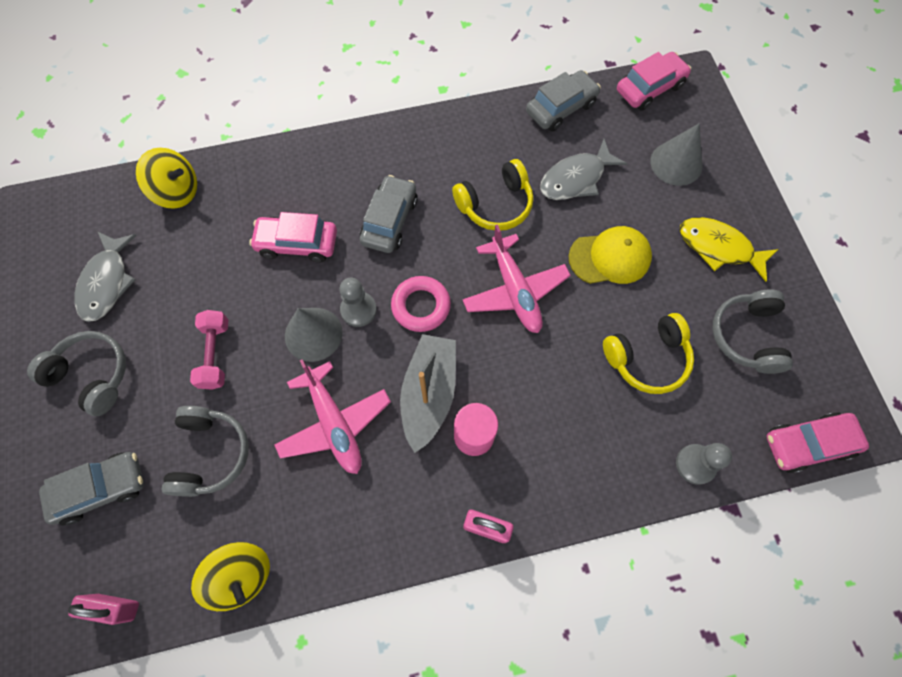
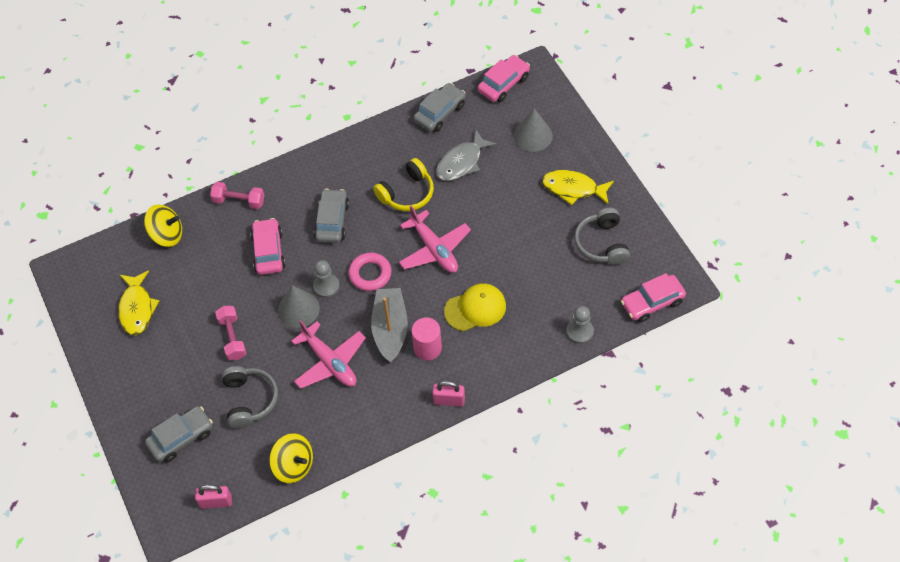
camera: 10 degrees left, 10 degrees down
(92, 375) = (149, 370): grey headphones -> none
(107, 282) = (137, 308): grey fish -> yellow fish
(279, 167) = (239, 201): none -> pink dumbbell
(297, 243) = (268, 251): pink car -> pink car turned 90 degrees clockwise
(610, 257) = (497, 212): yellow cap -> yellow cap (475, 308)
(647, 359) = (536, 273): yellow headphones -> none

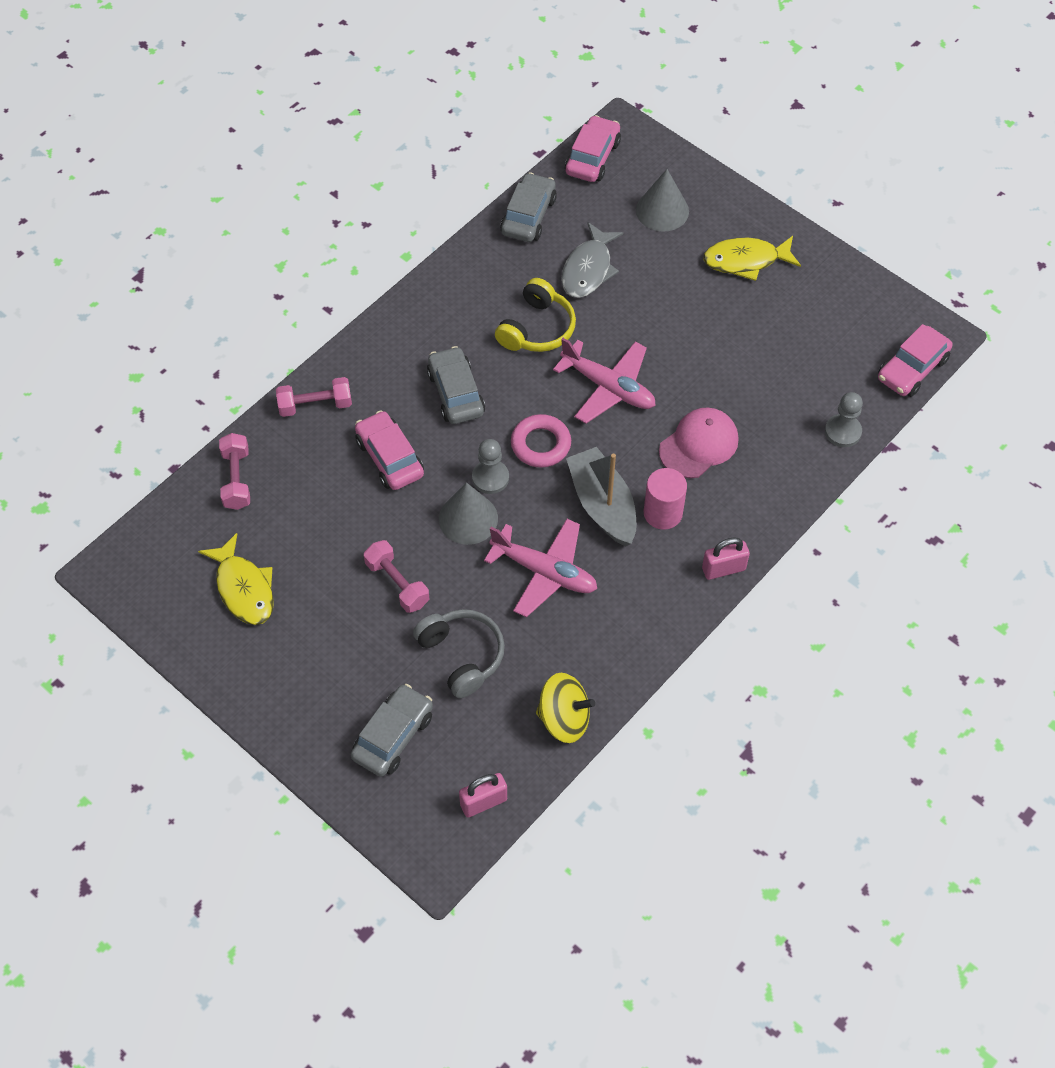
camera: 25 degrees left, 0 degrees up
(167, 235) = (236, 479): yellow spinning top -> pink dumbbell
(475, 308) = (698, 445): yellow cap -> pink cap
(601, 243) = (815, 317): grey headphones -> none

